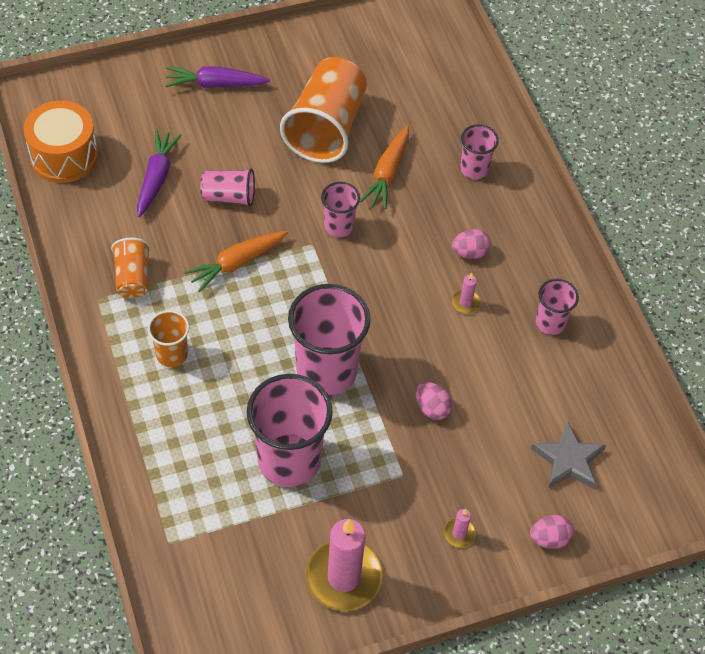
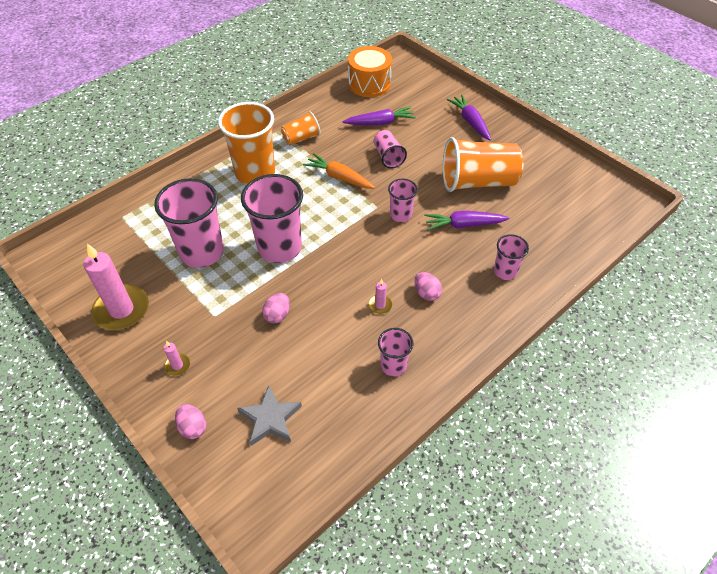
camera: 70 degrees right, 5 degrees down
(172, 355) = (255, 173): orange cup -> orange cup, size x1.92
(387, 173) = (463, 225): orange carrot -> purple carrot

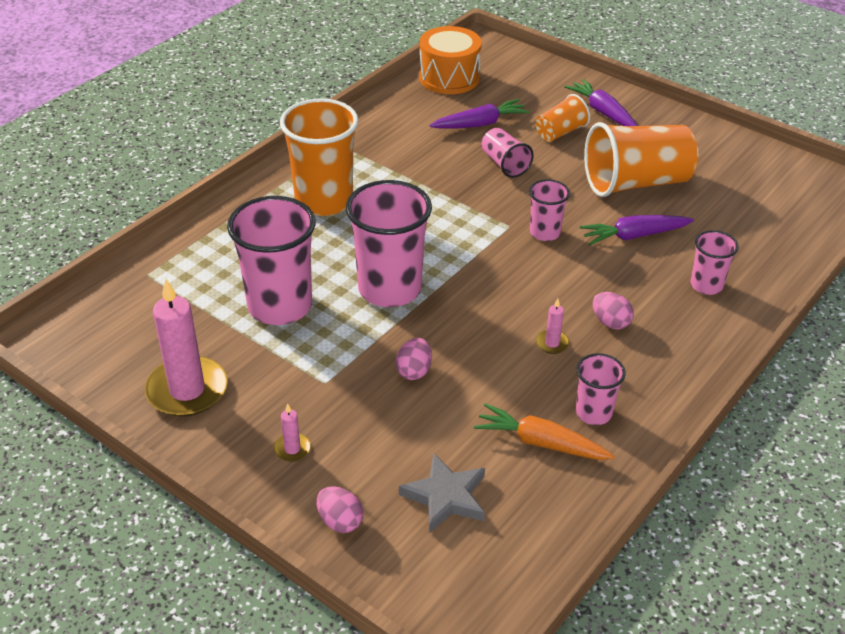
camera: 10 degrees left, 10 degrees down
(301, 138) = (375, 152): orange cup -> orange cup (560, 132)
(339, 177) = (445, 195): orange carrot -> orange carrot (540, 443)

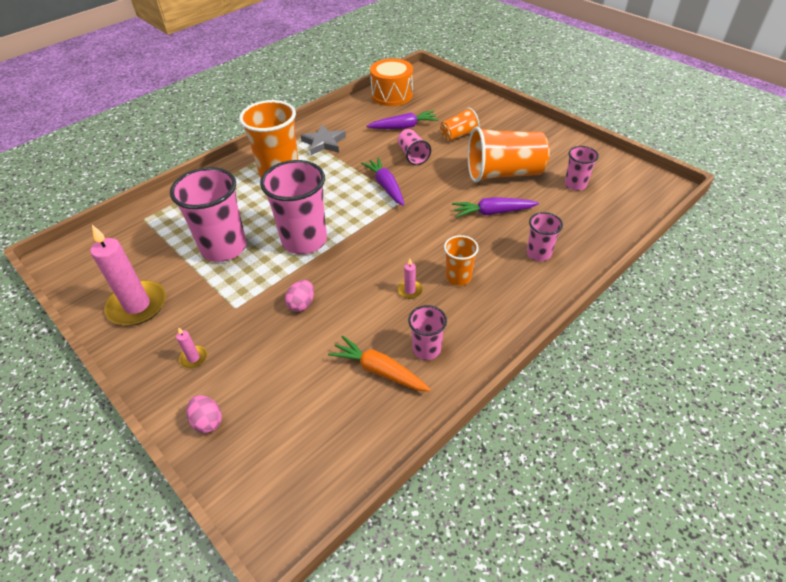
camera: 10 degrees right, 5 degrees up
(445, 496) = (293, 409): grey star -> grey star (324, 143)
(545, 232) = (427, 206): pink cup -> pink cup (575, 184)
(602, 112) = (492, 122): purple carrot -> purple carrot (385, 186)
(610, 322) = (458, 277): pink egg -> orange cup

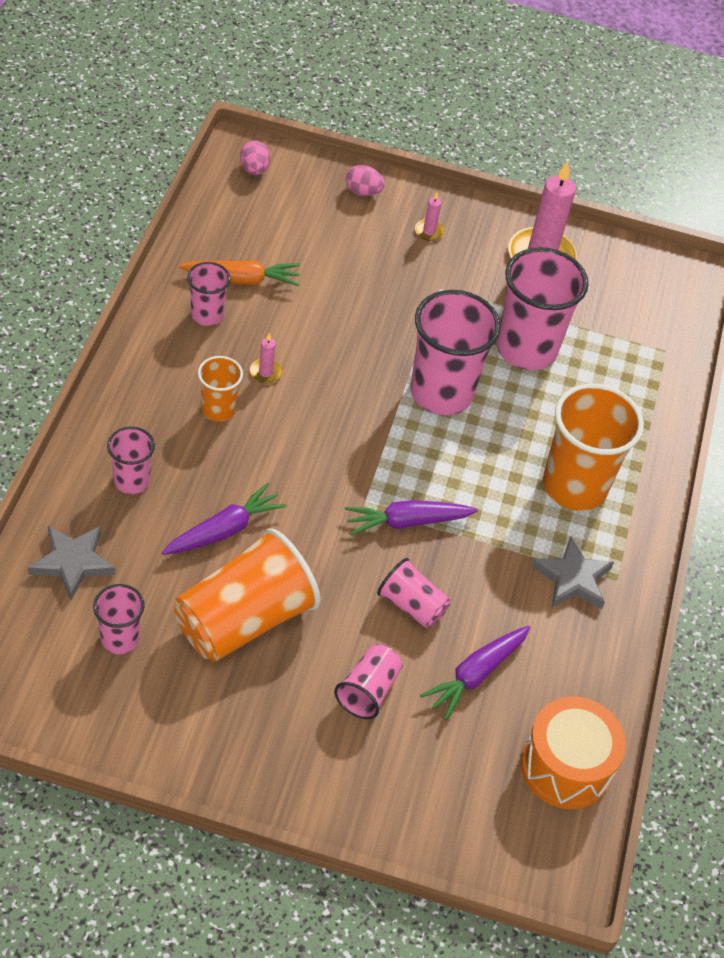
camera: 140 degrees right, 5 degrees up
(302, 304) = (373, 316): pink egg -> pink egg (254, 169)
(385, 186) = (407, 522): purple carrot -> purple carrot turned 135 degrees clockwise
(458, 135) = (368, 690): orange cup -> pink cup
(592, 223) = (73, 563): none -> grey star

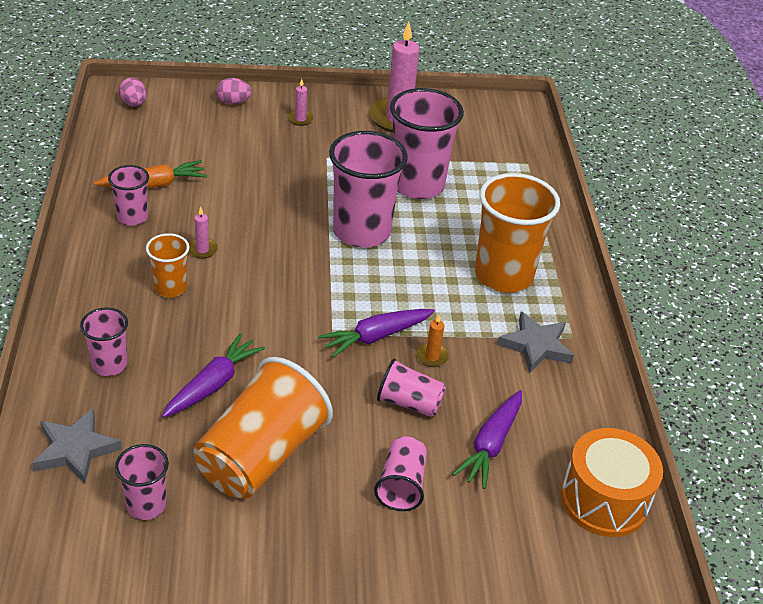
camera: 15 degrees left, 10 degrees down
(456, 560) = (432, 356): none -> orange candle

